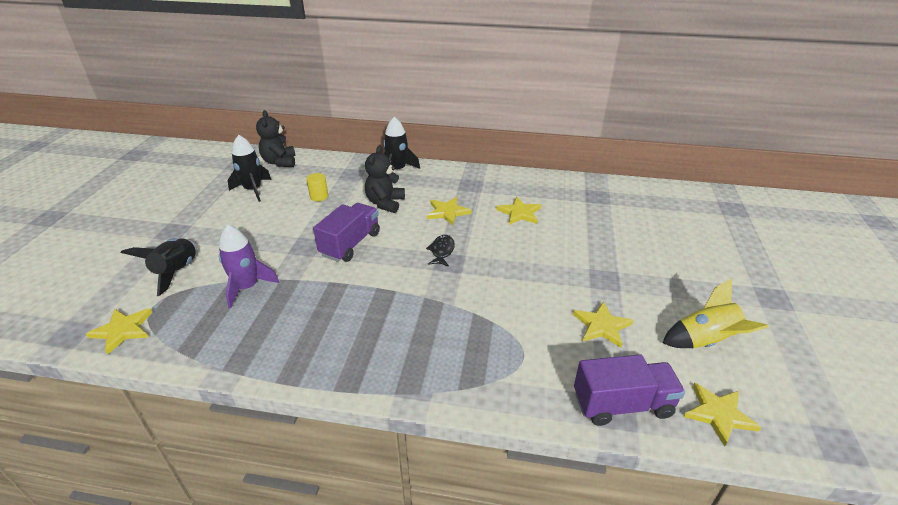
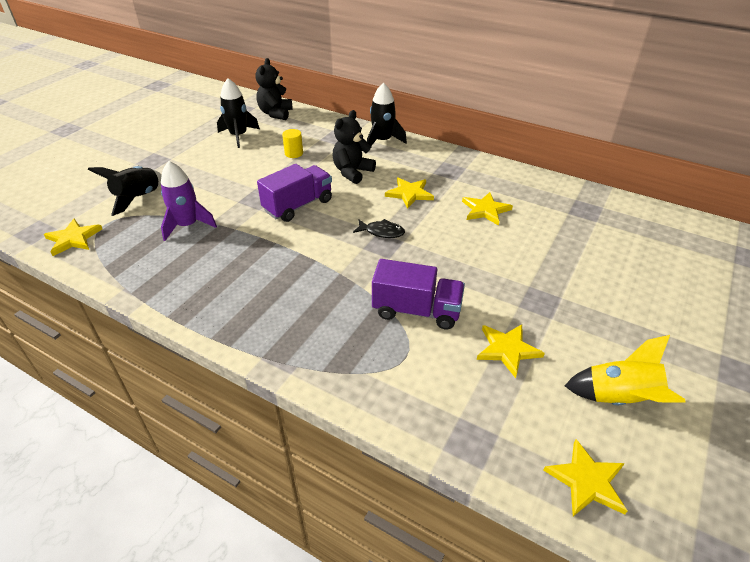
camera: 20 degrees right, 5 degrees up
(442, 251) = (382, 232): black fish -> black fish turned 75 degrees clockwise
(622, 404) = (481, 436): purple truck -> purple truck (416, 310)

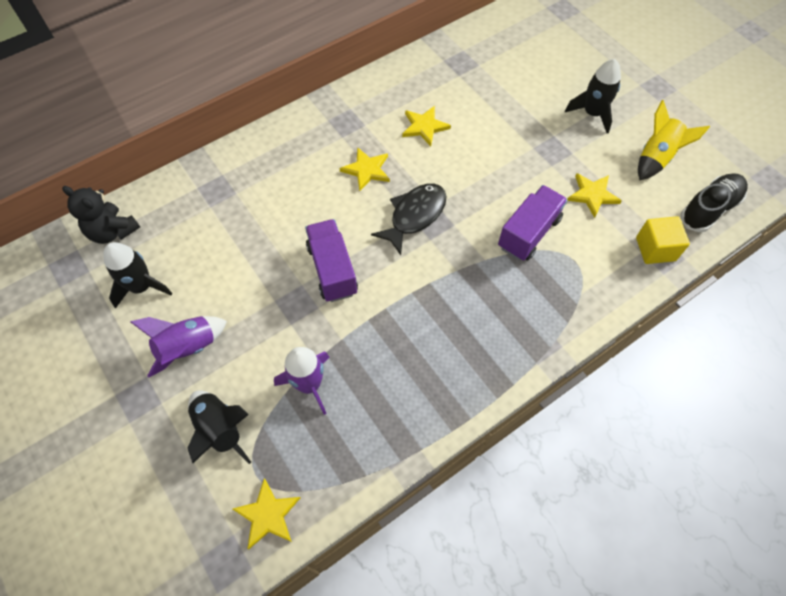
camera: 65 degrees left, 20 degrees up
(198, 166) = (188, 348): none -> purple rocket
(294, 153) = (224, 242): yellow cylinder -> none
(352, 172) = (299, 201): black teddy bear -> none
(382, 232) = (414, 216): black fish -> black fish, size x1.72
(383, 141) = (255, 152): black rocket -> black rocket (592, 113)
(474, 431) = (655, 249): none -> yellow cube
(587, 481) = (709, 209): yellow star -> black shoe

